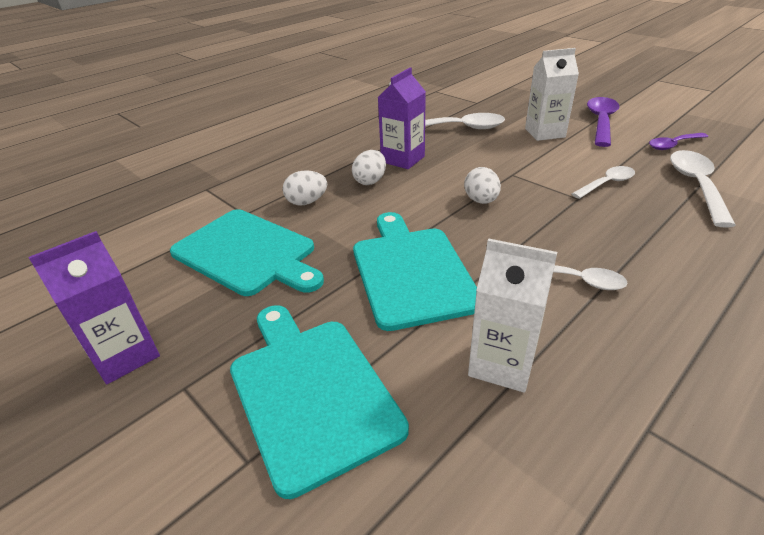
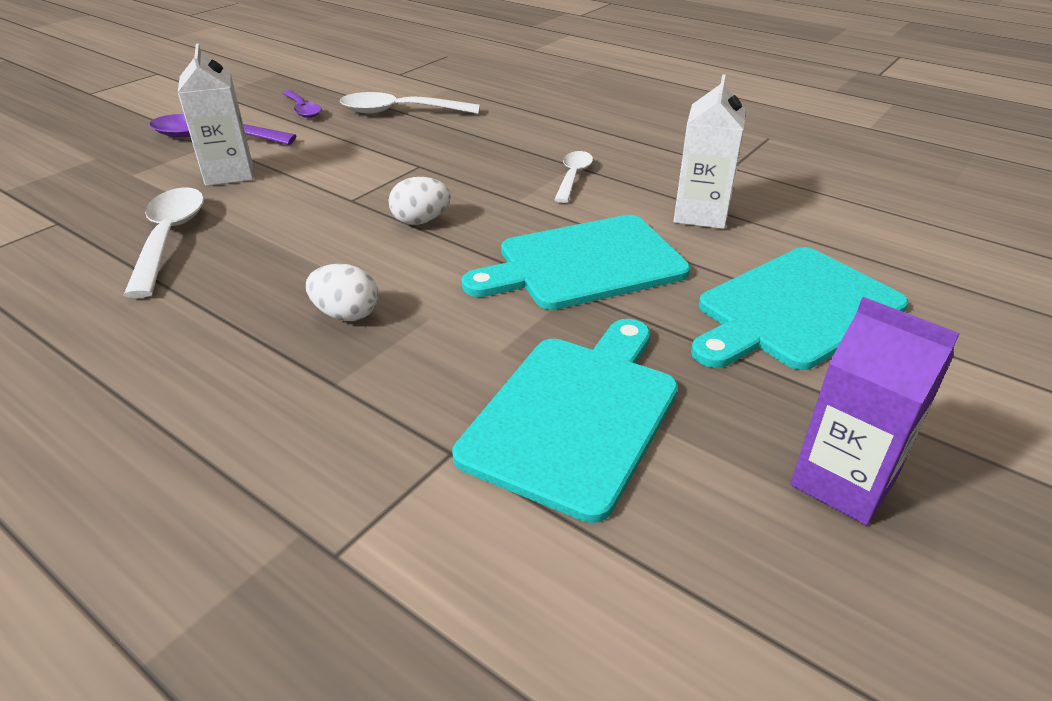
camera: 100 degrees left, 0 degrees up
(307, 202) = (412, 376): white egg -> none
(403, 159) = (273, 287): purple carton -> none
(607, 183) = (388, 149): white spoon -> none

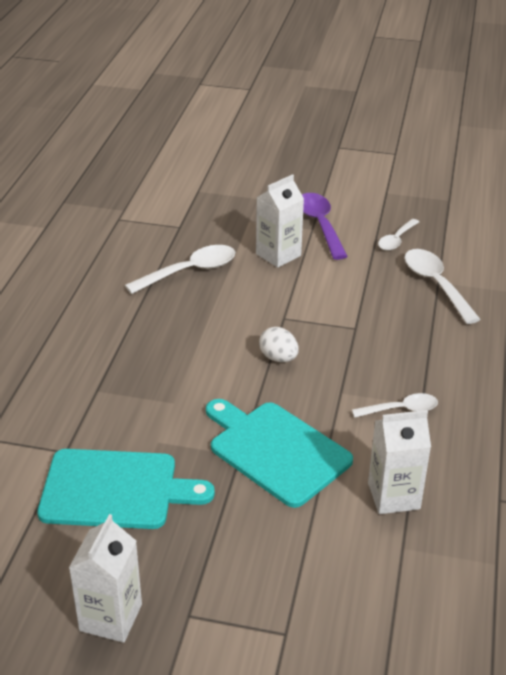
camera: 65 degrees right, 0 degrees up
(303, 109) = (396, 240): purple spoon -> white spoon
(346, 314) = (157, 369): white egg -> none
(795, 309) = (284, 573): turquoise cutting board -> none
(843, 482) = (111, 617): purple carton -> white carton

